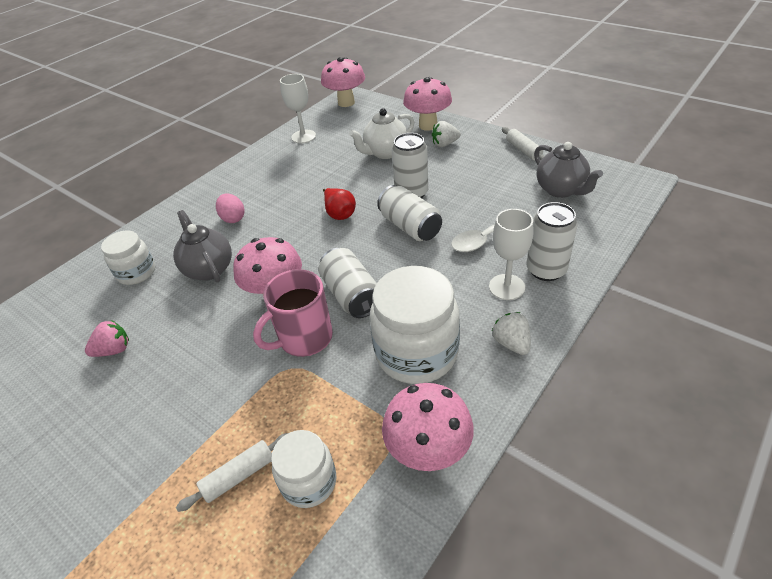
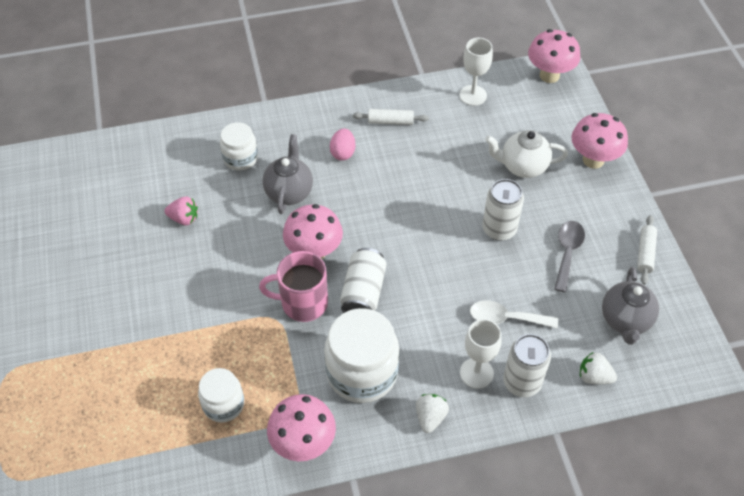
camera: 35 degrees right, 10 degrees up
(239, 476) = (190, 368): white rolling pin -> white rolling pin (390, 121)
(340, 214) = (423, 208): red pear -> none
(410, 226) = (464, 262): white can -> none
(445, 144) = (584, 194): white strawberry -> white strawberry (594, 376)
(475, 178) = (567, 252): none -> grey spoon

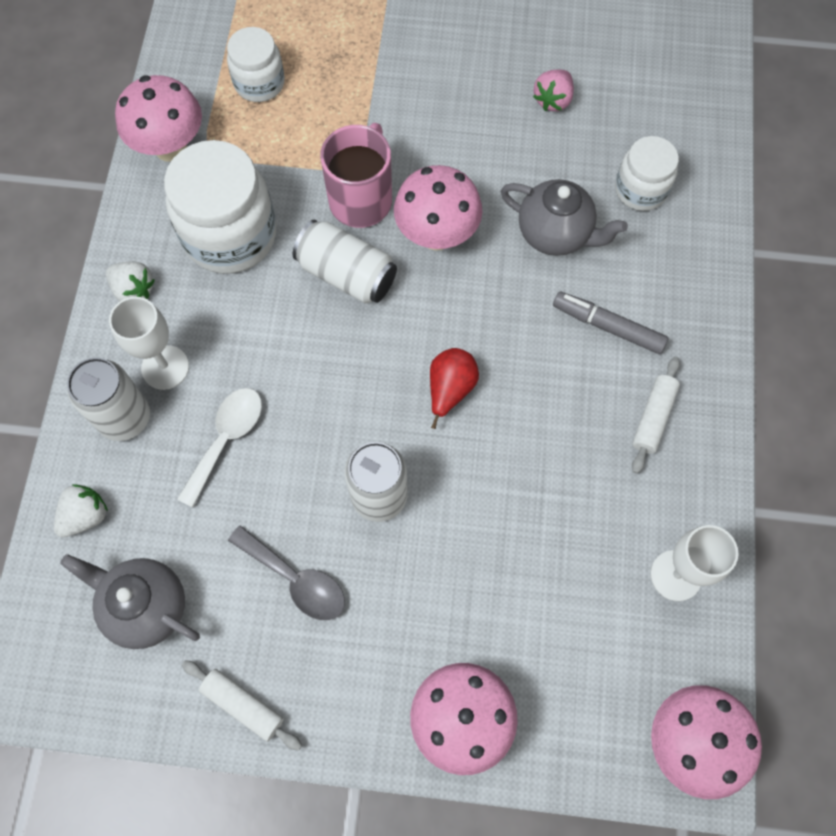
camera: 110 degrees right, 15 degrees up
(343, 153) = (608, 327): pink egg -> grey marker
(417, 215) = (450, 389): none -> red pear
(522, 166) = (488, 589): white teapot -> none

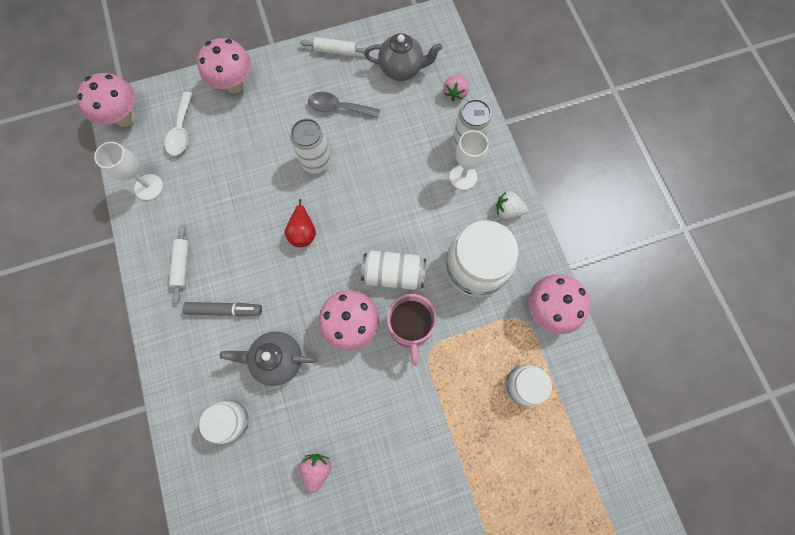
camera: 155 degrees right, 5 degrees up
(85, 516) = (455, 93): white strawberry -> pink strawberry
(226, 439) = (409, 155): white spoon -> white spoon (181, 131)

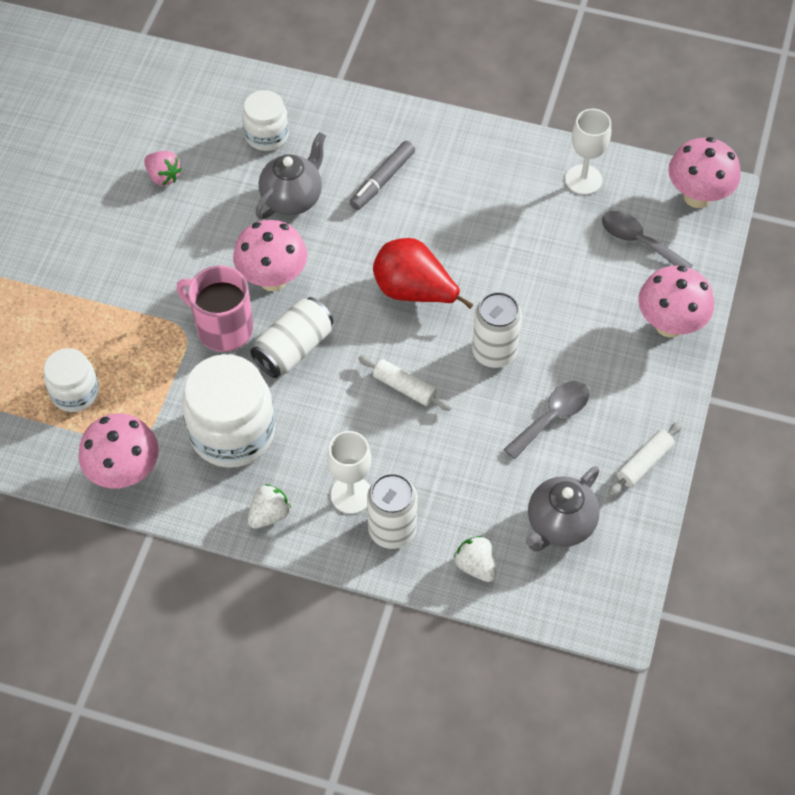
camera: 125 degrees right, 15 degrees down
(181, 131) = (638, 241): white spoon -> grey spoon
(182, 265) = (463, 168): white rolling pin -> white rolling pin (404, 387)
(303, 232) = (414, 291): red pear -> red pear, size x1.59
(455, 93) = (475, 565): pink strawberry -> white strawberry

